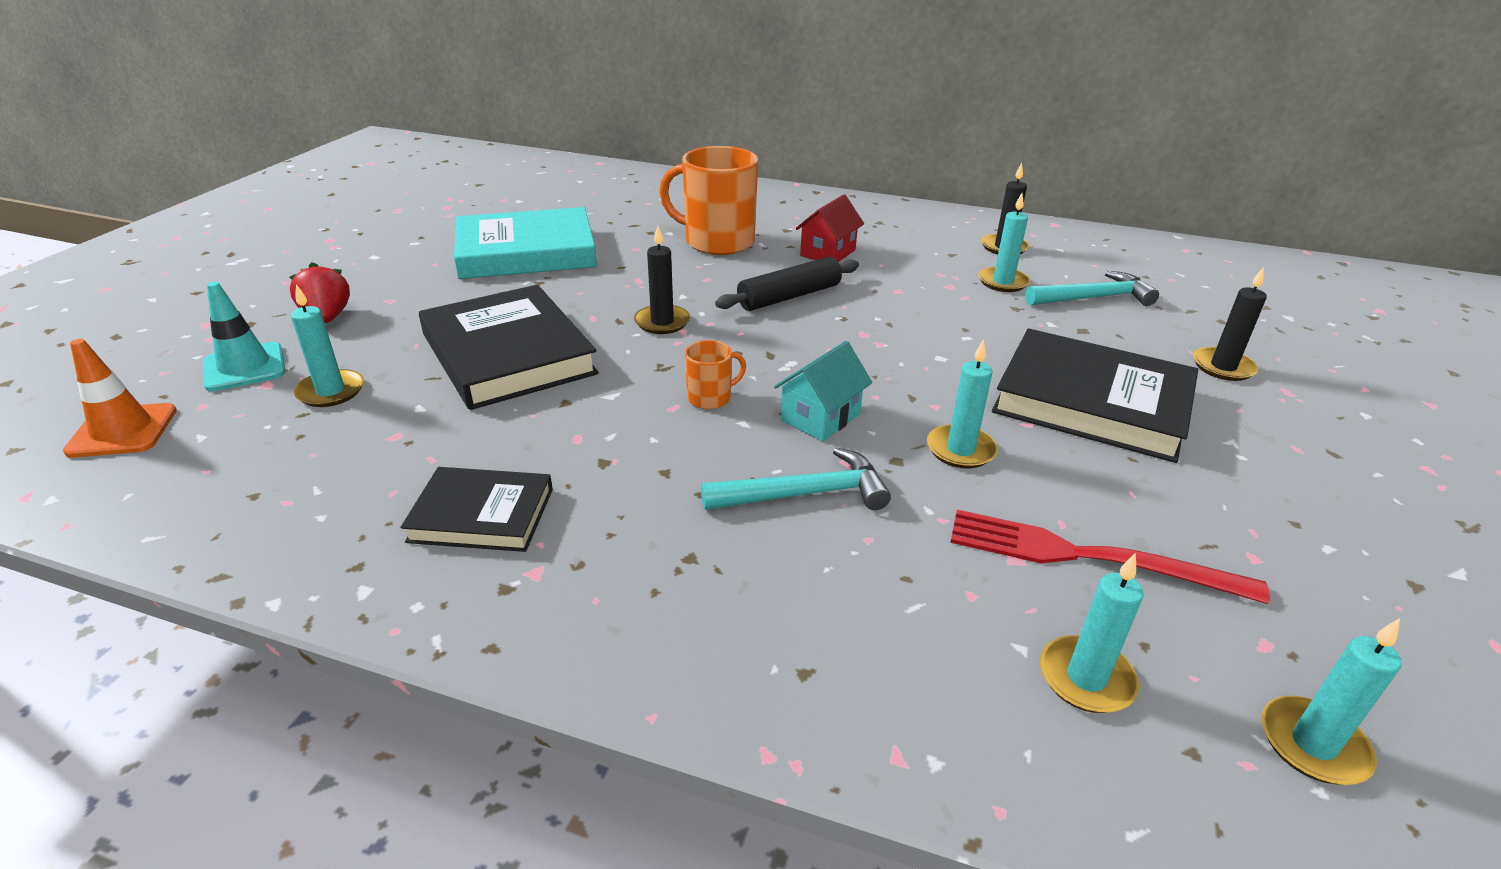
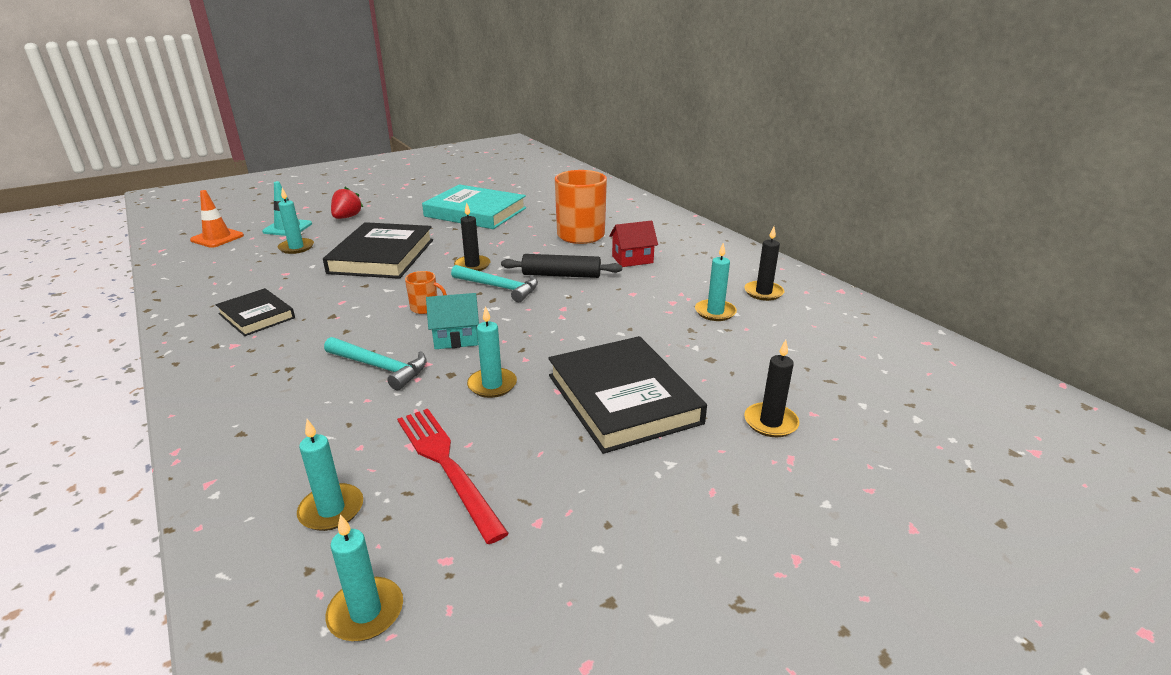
camera: 40 degrees right, 5 degrees down
(1093, 298) = (764, 344): turquoise hammer -> turquoise hammer (499, 287)

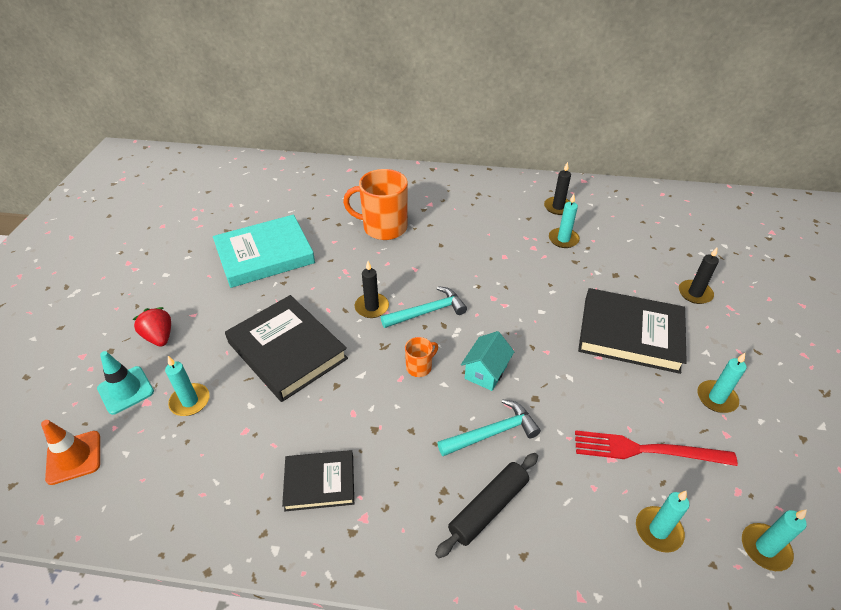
camera: 50 degrees left, 15 degrees up
(492, 385) = (567, 384): turquoise candle -> turquoise candle (716, 398)
(561, 275) = (441, 272): black rolling pin -> black rolling pin (488, 508)
(632, 259) = (454, 228): red house -> none

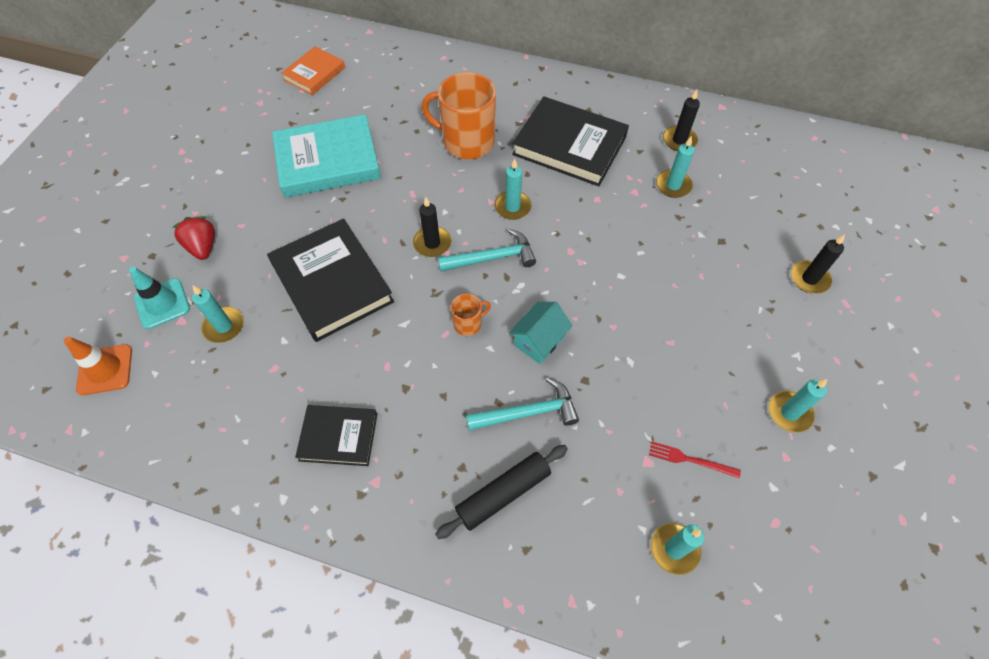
camera: 10 degrees right, 15 degrees up
(240, 192) = (314, 74): none -> orange book
(630, 334) = (715, 319): black book -> black book (569, 146)
(646, 450) = (690, 460): red fork -> red fork, size x0.53
(765, 548) = (783, 588): turquoise candle -> turquoise candle (512, 207)

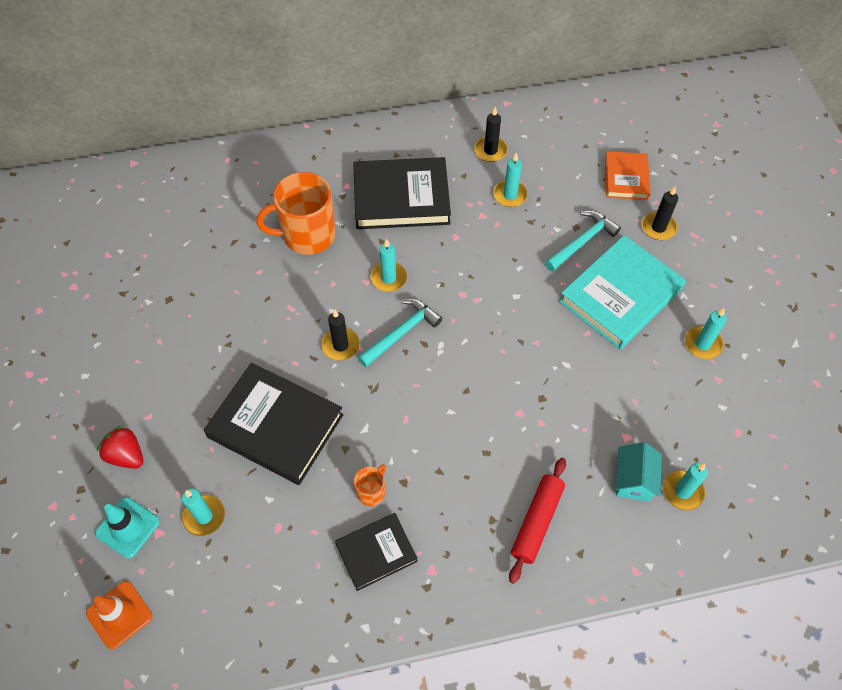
camera: 30 degrees left, 0 degrees up
(314, 74) = (109, 232): orange book -> orange book (626, 178)
(328, 161) = (188, 314): turquoise book -> turquoise book (620, 295)
(468, 324) = (419, 400): orange mug -> orange mug (371, 492)
(503, 494) = (537, 522): black rolling pin -> red rolling pin
(528, 412) = (515, 448): turquoise hammer -> turquoise hammer (582, 241)
(539, 341) = (486, 385): turquoise house -> turquoise house (633, 480)
(690, 460) = (655, 418): red fork -> none

